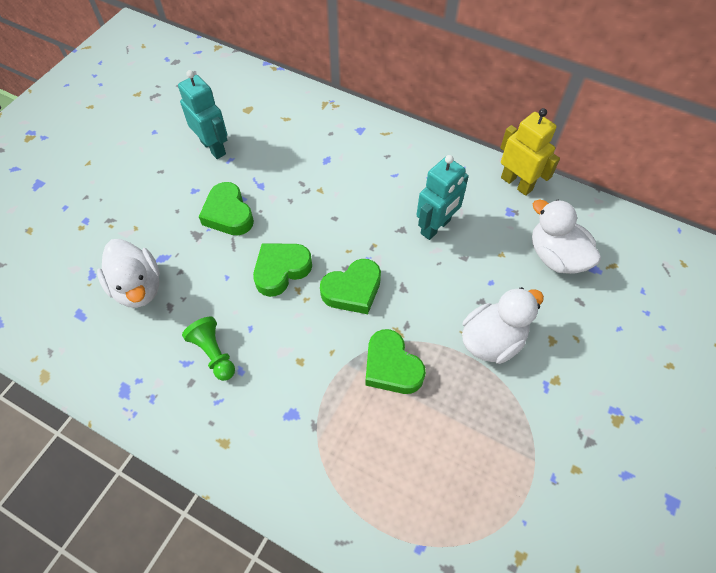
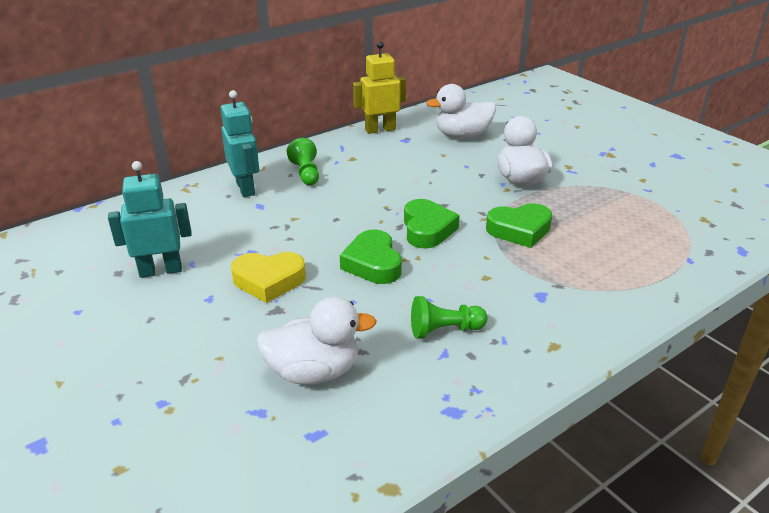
camera: 65 degrees left, 25 degrees down
(228, 214) = (269, 281): green heart -> yellow heart
(395, 165) = (306, 173): none -> green pawn
(436, 227) = (392, 173): turquoise robot -> turquoise robot (246, 188)

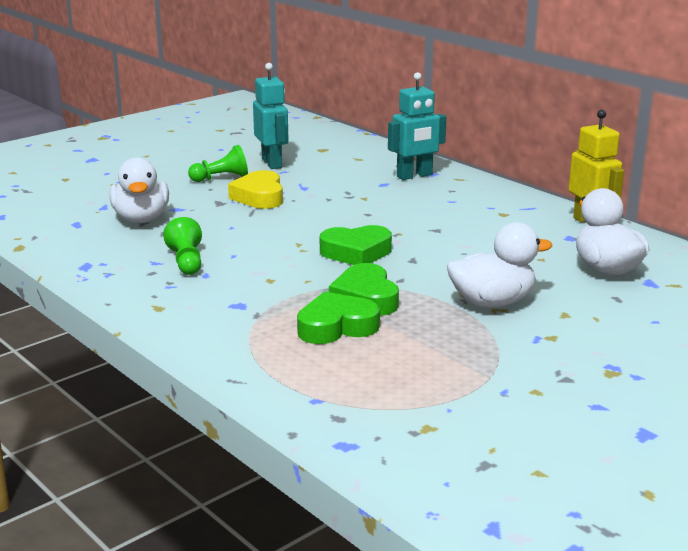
camera: 85 degrees right, 10 degrees down
(306, 173) = (456, 196): green pawn -> green pawn (221, 178)
(373, 263) = (289, 231): green heart -> green heart (336, 327)

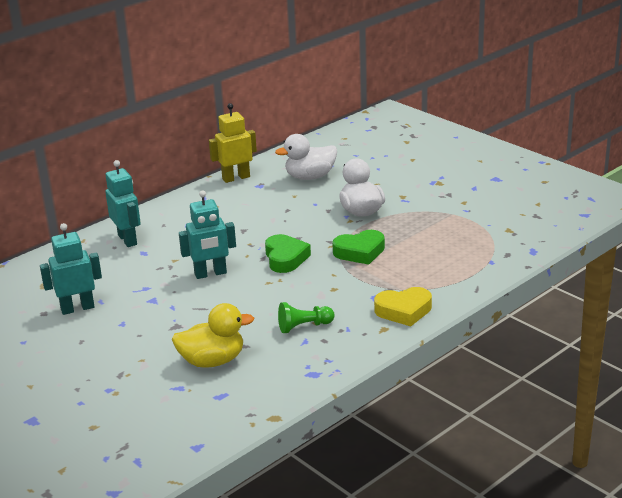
camera: 90 degrees left, 5 degrees up
(141, 219) = (212, 361): white duck -> yellow duck
(221, 178) = (113, 331): green pawn -> none
(259, 197) = (165, 307): yellow heart -> yellow heart (404, 311)
(326, 215) = (210, 274): none -> turquoise robot
(336, 327) = (402, 260): green heart -> none

